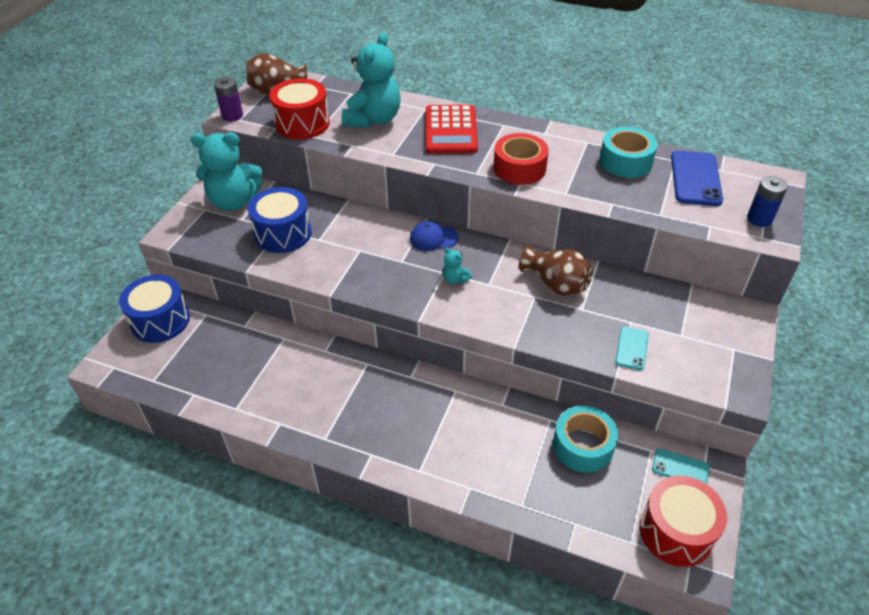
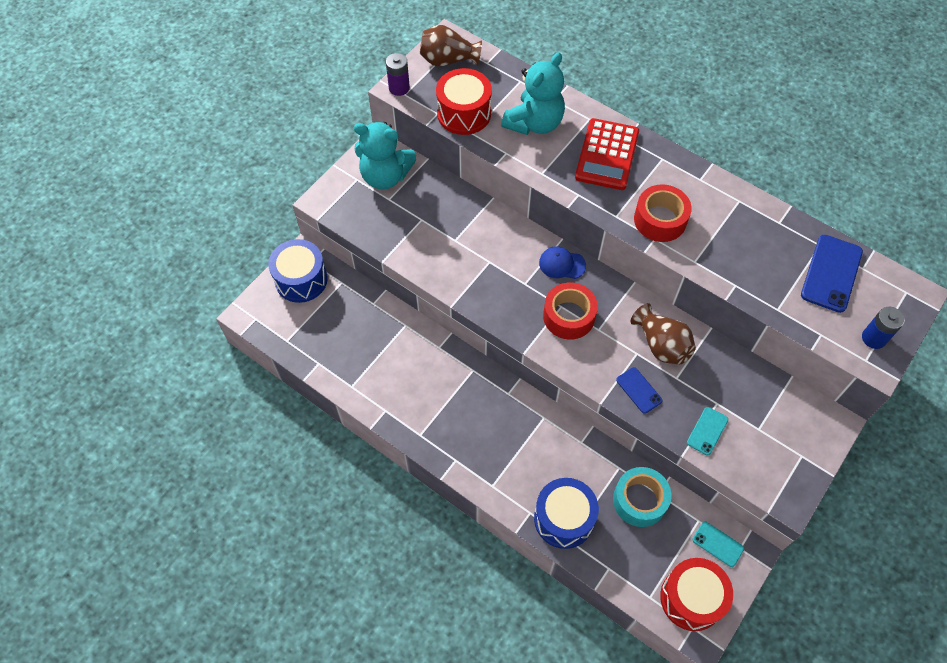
camera: 15 degrees right, 15 degrees up
(283, 233) = (423, 225): blue drum -> blue drum (564, 518)
(455, 279) = (569, 316): turquoise teddy bear -> red tape
(548, 327) = (639, 390): none -> blue phone
(625, 161) = (769, 235): turquoise tape -> none

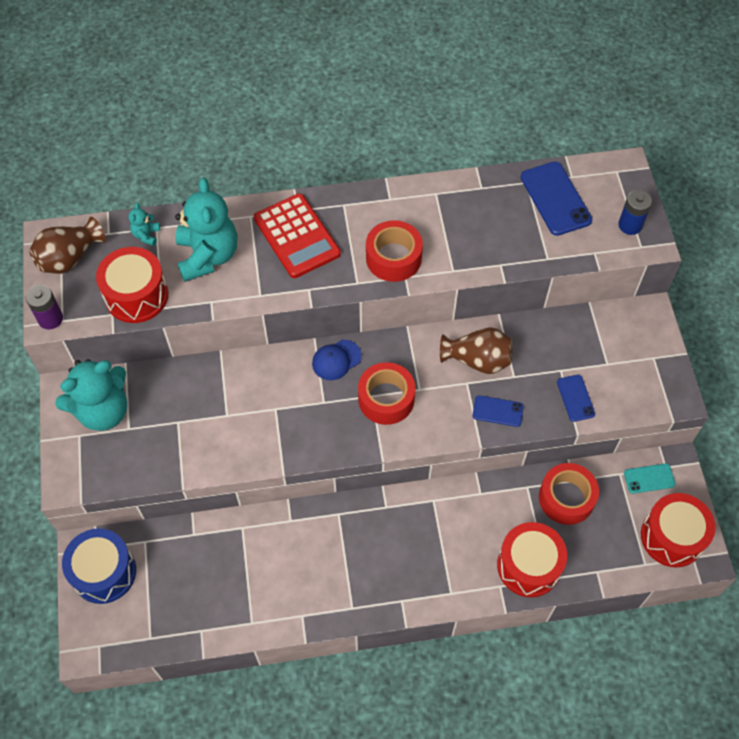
camera: 45 degrees left, 0 degrees up
(509, 81) = (146, 235): none -> turquoise teddy bear
(564, 518) = (528, 566): blue drum -> red drum
(639, 500) = (566, 498): turquoise tape -> red tape
(707, 431) = (575, 398): turquoise phone -> blue phone

